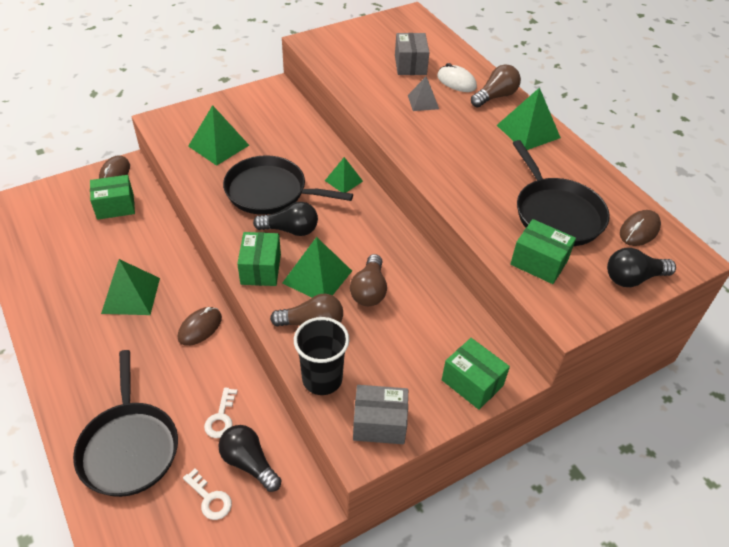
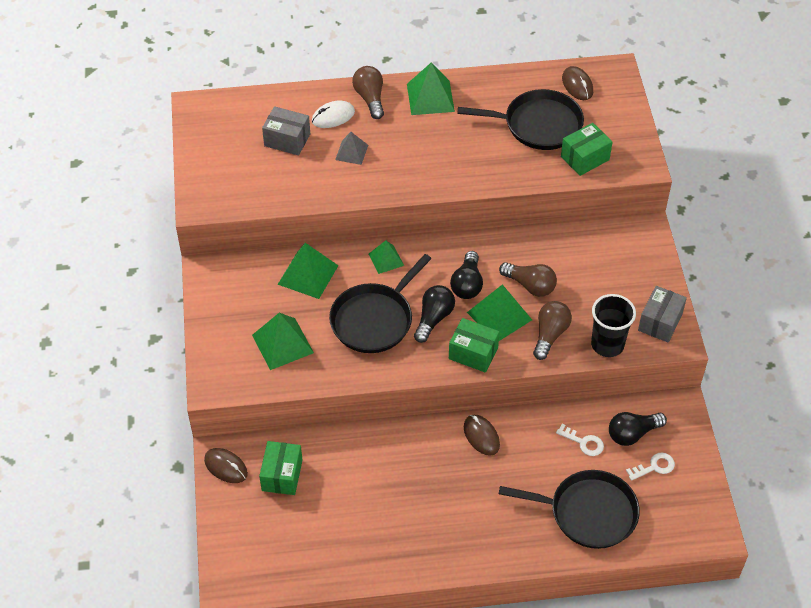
camera: 65 degrees left, 5 degrees up
(131, 295) = (417, 482): green pyramid -> green pyramid (308, 274)
(472, 383) = (645, 255): green box -> none
(633, 278) = (622, 112): black light bulb -> black light bulb (467, 284)

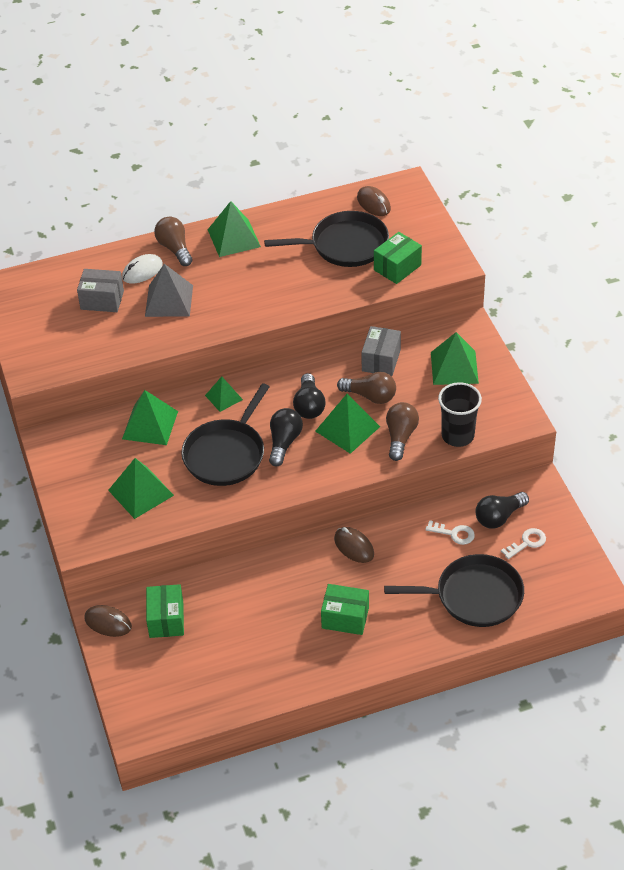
camera: 10 degrees left, 5 degrees down
(351, 152) = (169, 300): grey pyramid -> grey pyramid, size x1.64
(473, 353) = (330, 467): green box -> green box (345, 618)
(621, 271) = (454, 367): none -> green pyramid
(660, 322) = (503, 406): grey box -> grey box (381, 360)

